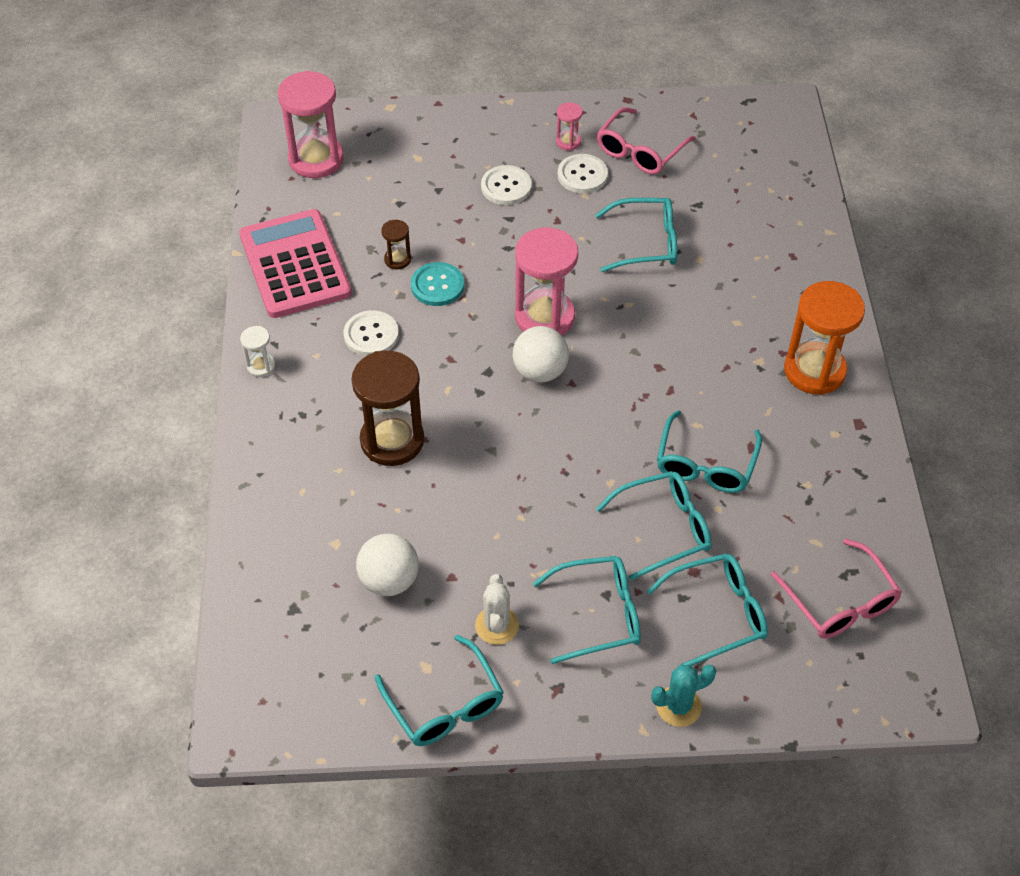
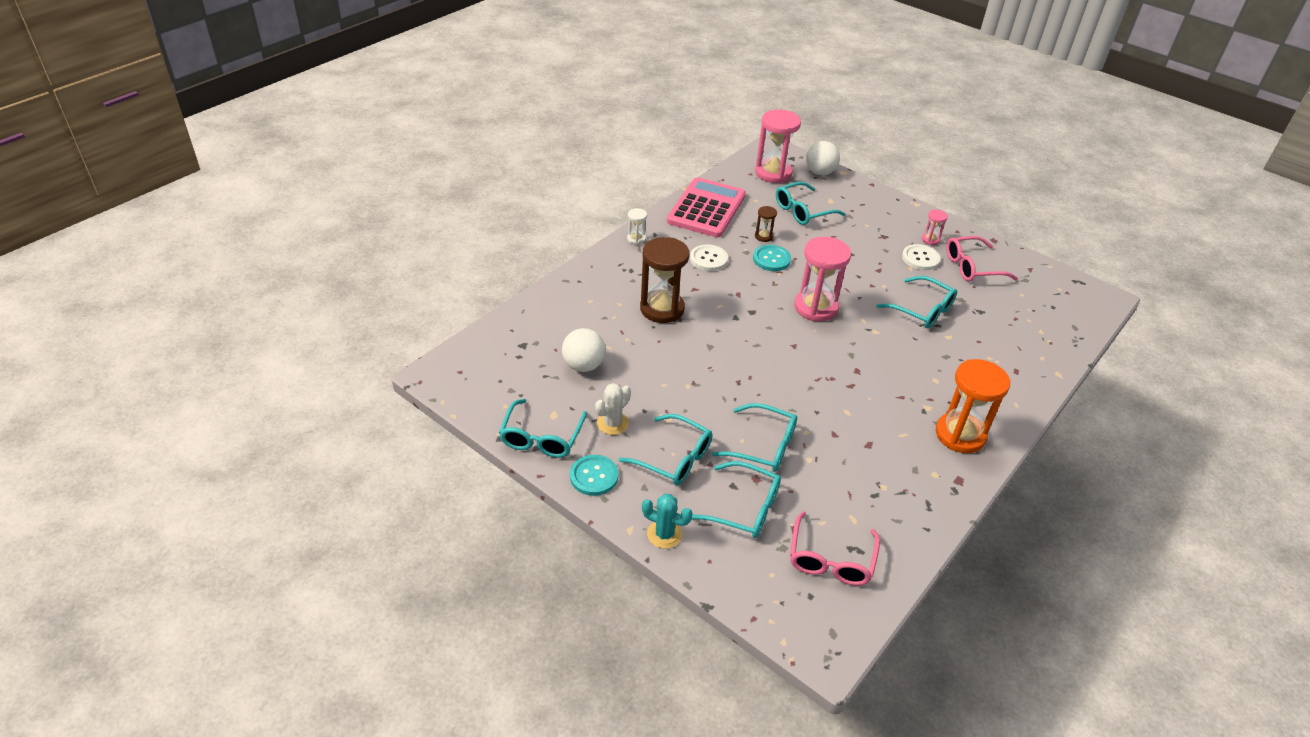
camera: 40 degrees right, 10 degrees down
(506, 187) = (866, 239): white button -> none
(540, 371) = (782, 329): white ball -> white ball (820, 172)
(546, 702) = (594, 476): none -> turquoise button
(705, 464) = (828, 433): turquoise glasses -> turquoise glasses (803, 211)

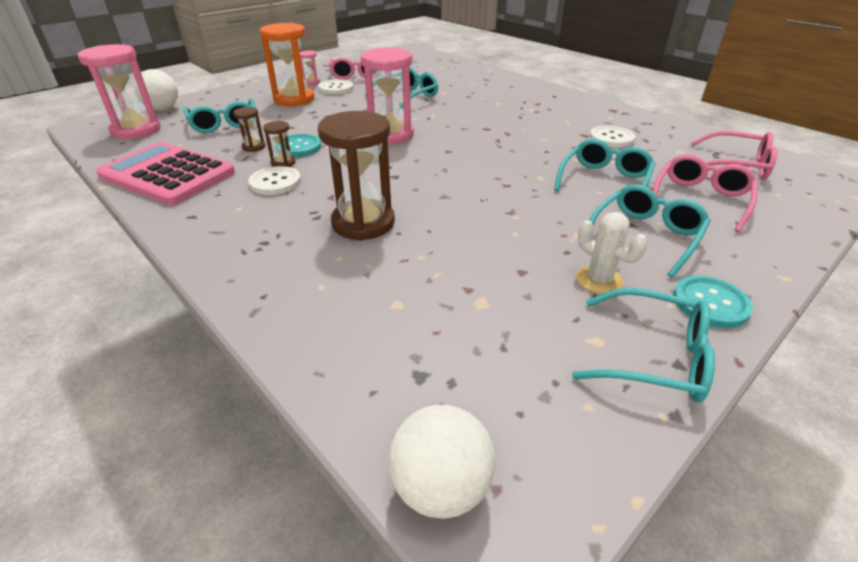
camera: 80 degrees left, 5 degrees down
(583, 365) = (478, 301): white ball -> white ball (440, 487)
(636, 239) = (191, 232): white hourglass -> none
(664, 534) = (774, 252): turquoise cactus -> none
(740, 256) = (283, 163): none -> brown hourglass
(744, 508) = (700, 199): turquoise glasses -> pink glasses
(867, 465) = (611, 138): none -> white button
(960, 435) = (562, 103): orange hourglass -> orange hourglass (294, 99)

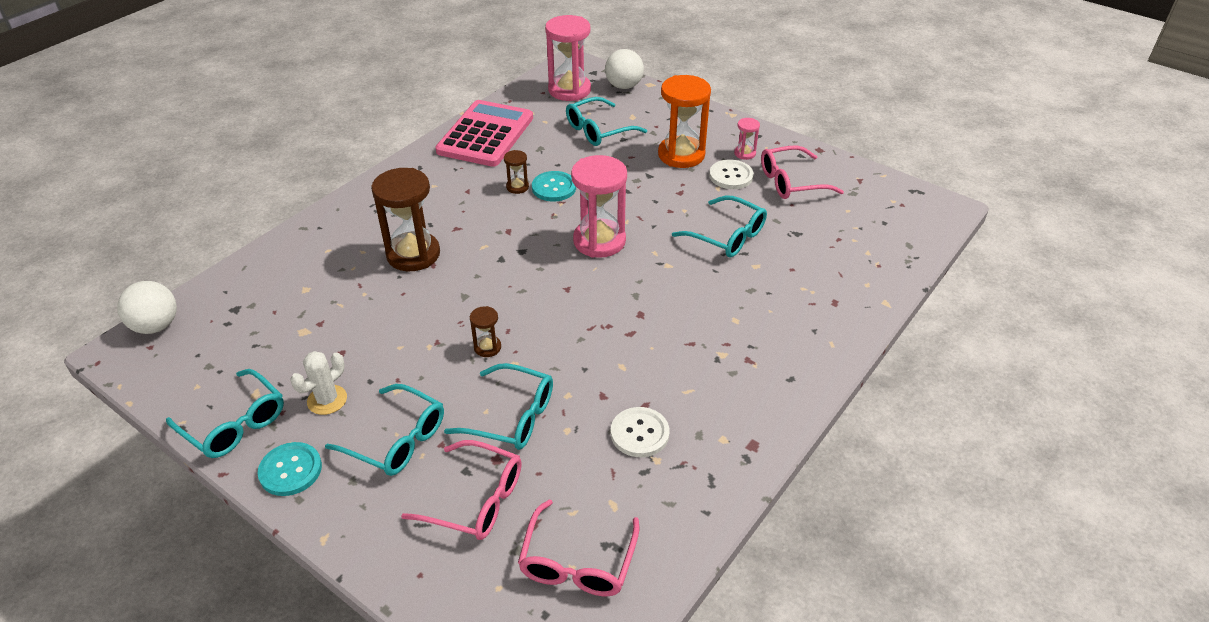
camera: 80 degrees right, 5 degrees up
(254, 147) = (548, 162): brown hourglass -> brown hourglass (487, 347)
(275, 182) = (479, 192): white button -> none
(653, 357) = (234, 424): turquoise glasses -> turquoise glasses turned 60 degrees counterclockwise

